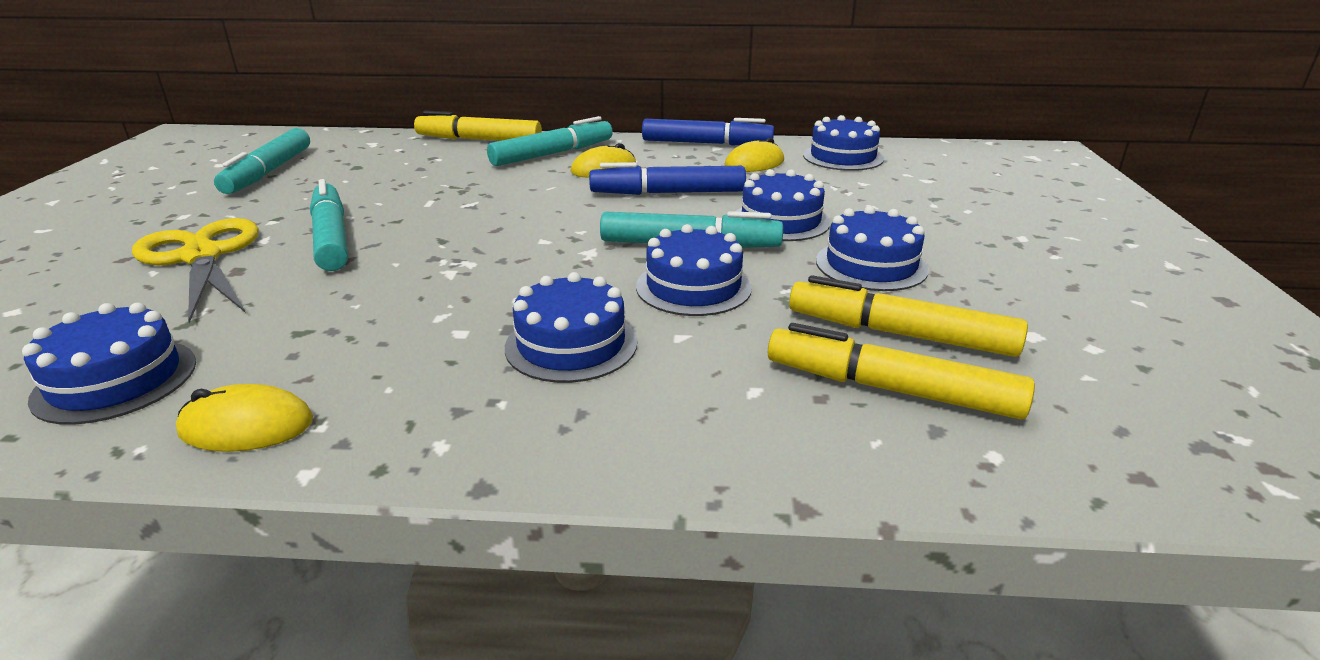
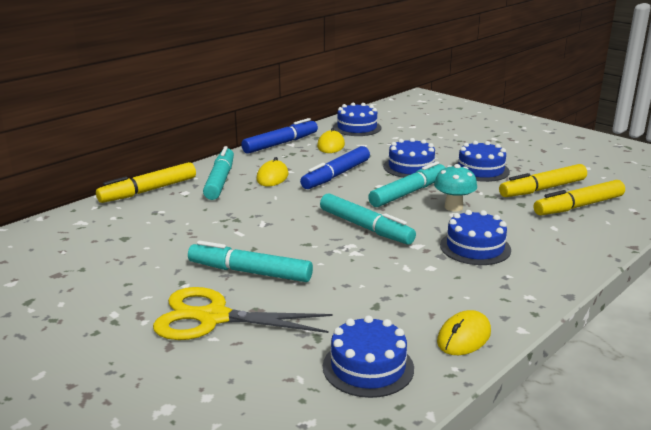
camera: 50 degrees left, 5 degrees down
(269, 172) = (72, 268): turquoise marker -> turquoise marker (365, 227)
(693, 287) = (453, 207): blue cake -> turquoise mushroom

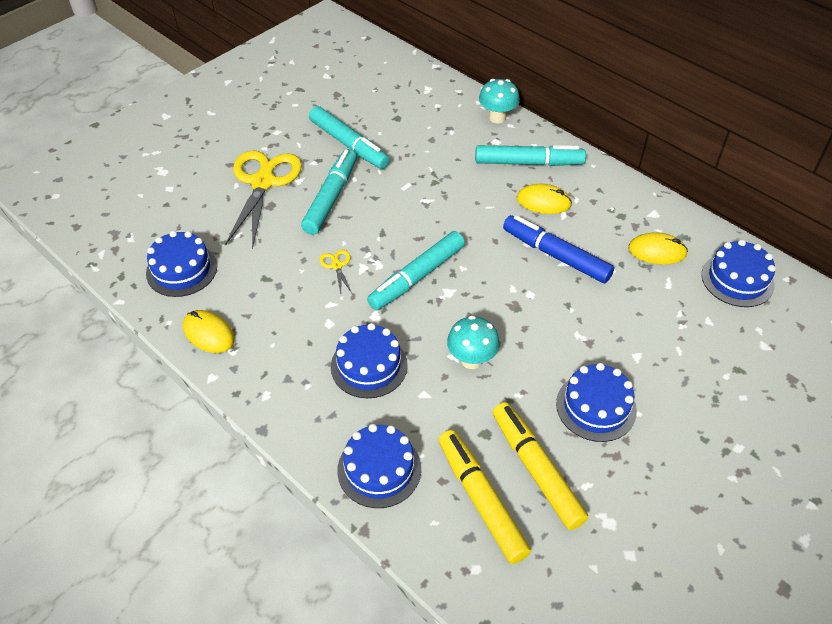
camera: 90 degrees right, 25 degrees up
(149, 191) = (497, 117): yellow marker -> turquoise mushroom
(280, 144) = (652, 204): blue marker -> none
(354, 266) = (337, 266): none -> yellow scissors
(408, 193) = (510, 320): turquoise marker -> turquoise marker (349, 144)
(411, 167) = (594, 329): blue cake -> blue cake (379, 469)

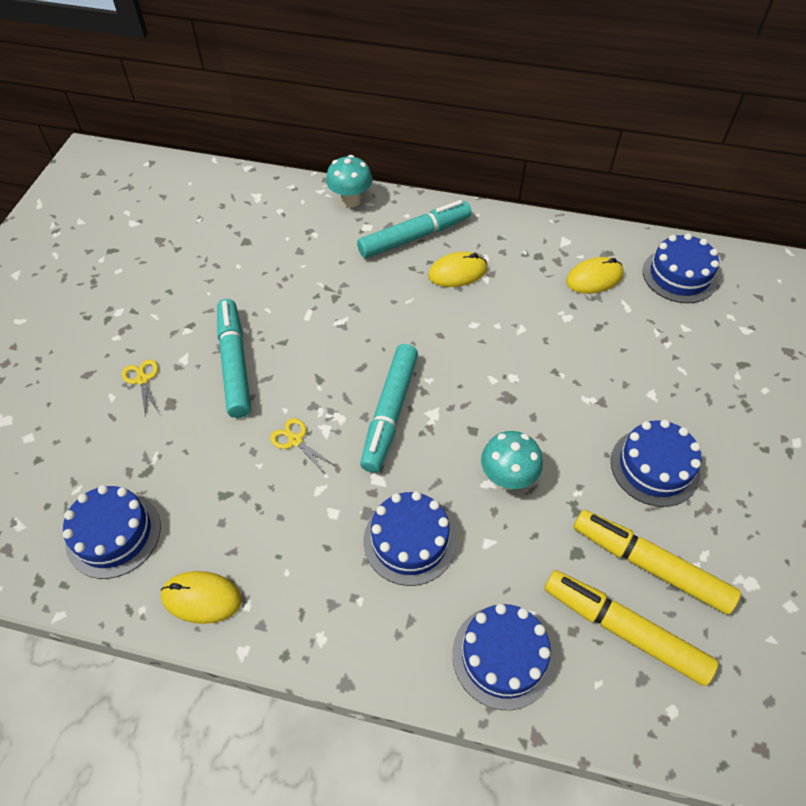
camera: 30 degrees left, 5 degrees up
(263, 182) = (142, 380): yellow scissors -> yellow scissors, size x0.41
(349, 144) = (213, 293): turquoise marker -> none
(556, 255) = (508, 324): blue marker -> none

